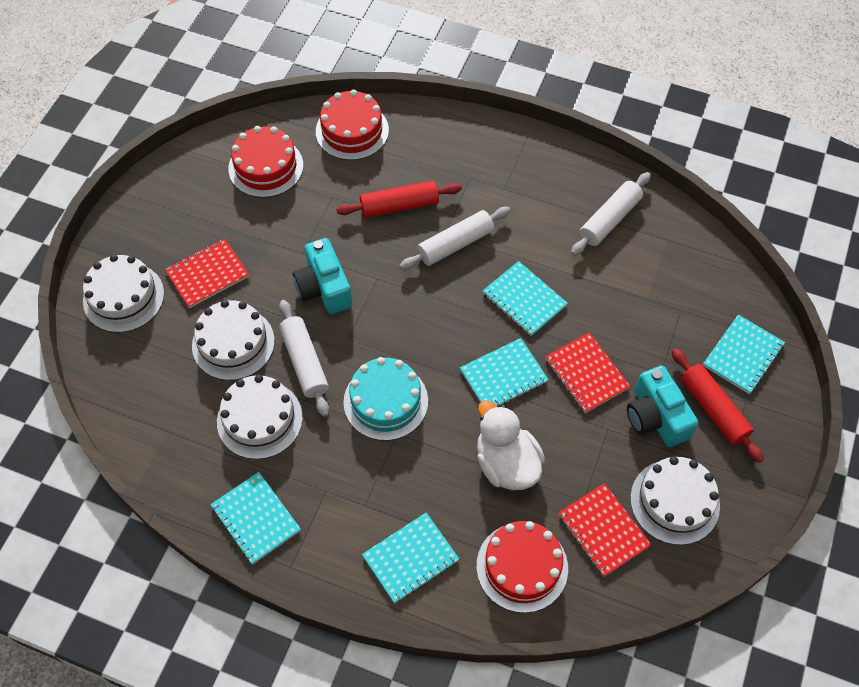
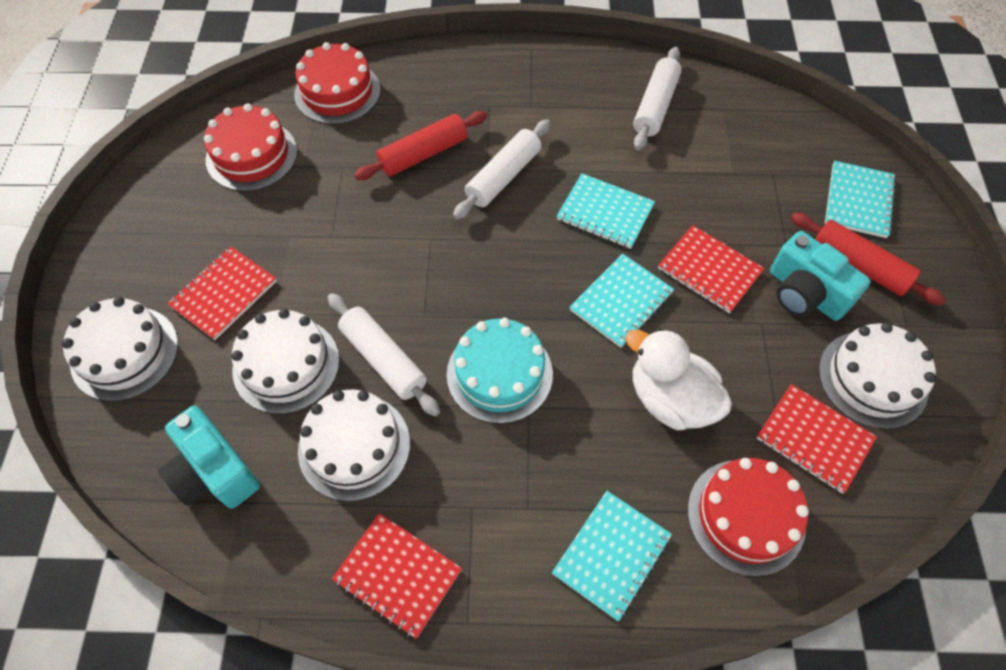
camera: 20 degrees left, 0 degrees up
(256, 518) = (397, 575): turquoise notebook -> red notebook
(324, 288) = (372, 267): turquoise camera -> turquoise camera (214, 471)

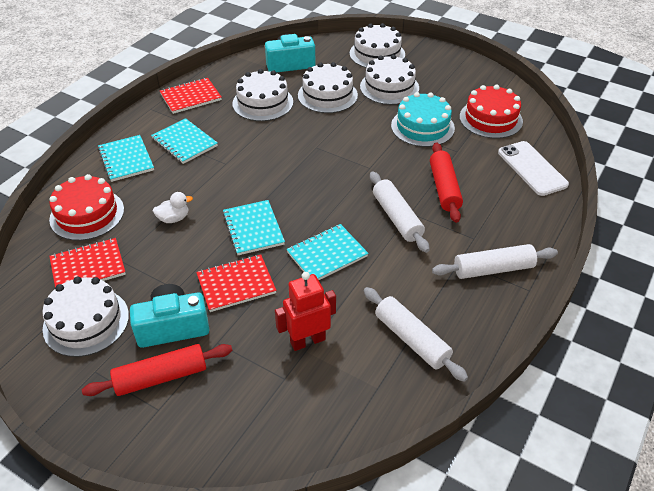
camera: 120 degrees right, 15 degrees down
(224, 294) = (389, 87): red notebook -> white cake
(337, 92) = (532, 168): red cake -> white phone
(384, 359) = (302, 125): white rolling pin -> white rolling pin (493, 269)
(499, 374) = (254, 161): turquoise cake -> turquoise cake (422, 127)
(670, 399) = (174, 218): white duck -> white duck, size x0.51
(721, 176) = (307, 341): none -> red robot
(858, 201) = (212, 422): turquoise notebook -> turquoise notebook (184, 142)

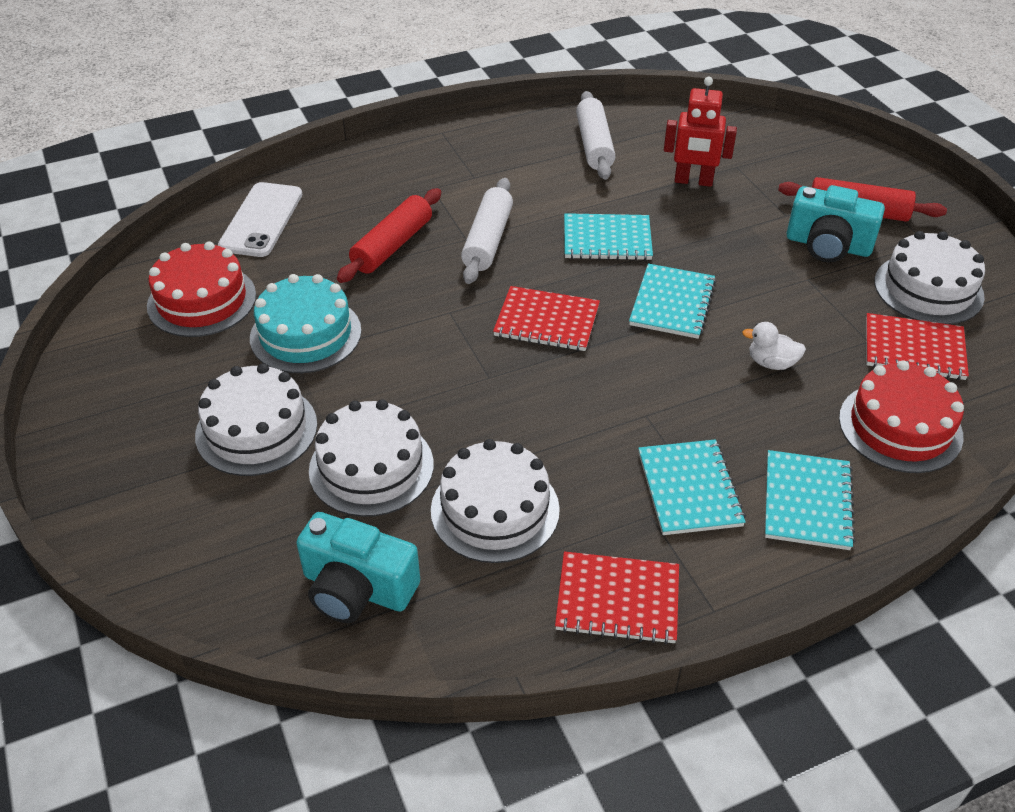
camera: 145 degrees left, 0 degrees up
(236, 284) = (734, 254): red notebook -> red notebook (547, 321)
(377, 54) = (174, 521): white cake -> none
(493, 269) = (451, 158): white rolling pin -> none

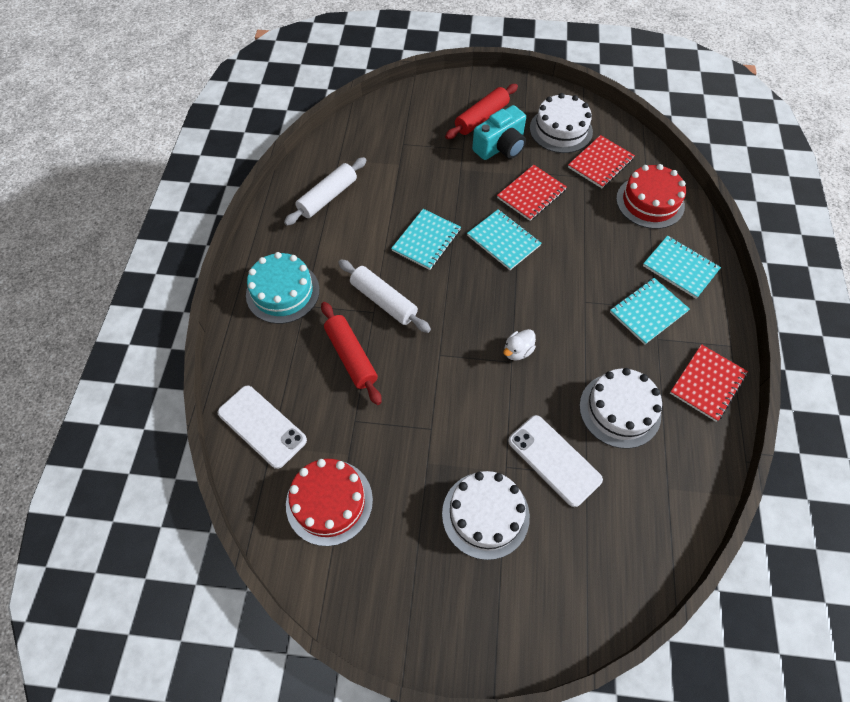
camera: 60 degrees left, 15 degrees up
(305, 334) = (409, 448): turquoise cake -> turquoise cake (283, 292)
(357, 588) = (646, 508): turquoise camera -> none
(371, 467) = (554, 460): white cake -> white phone
(547, 321) = (480, 308): red notebook -> red notebook (531, 194)
(594, 145) = (328, 197): white rolling pin -> white rolling pin turned 75 degrees counterclockwise
(689, 489) = (648, 312): turquoise notebook -> turquoise notebook turned 60 degrees counterclockwise
(693, 181) = (402, 170): red robot -> none
(771, 363) = (577, 225): white duck -> white duck (517, 351)

